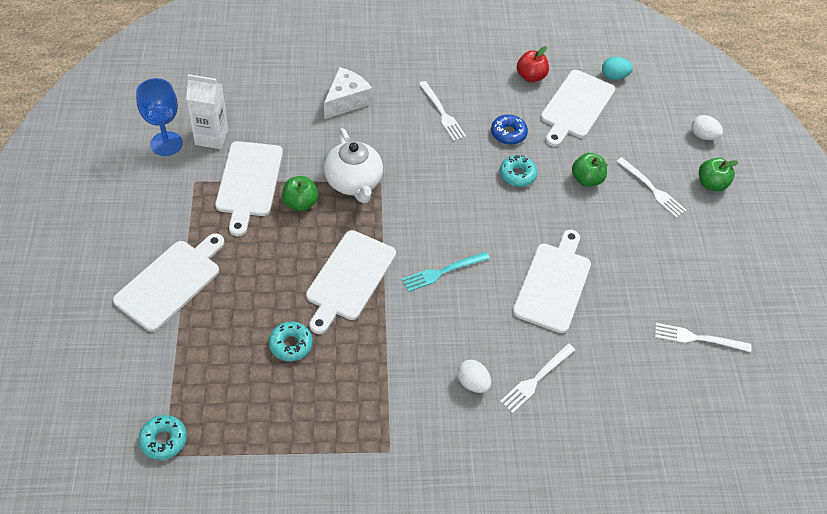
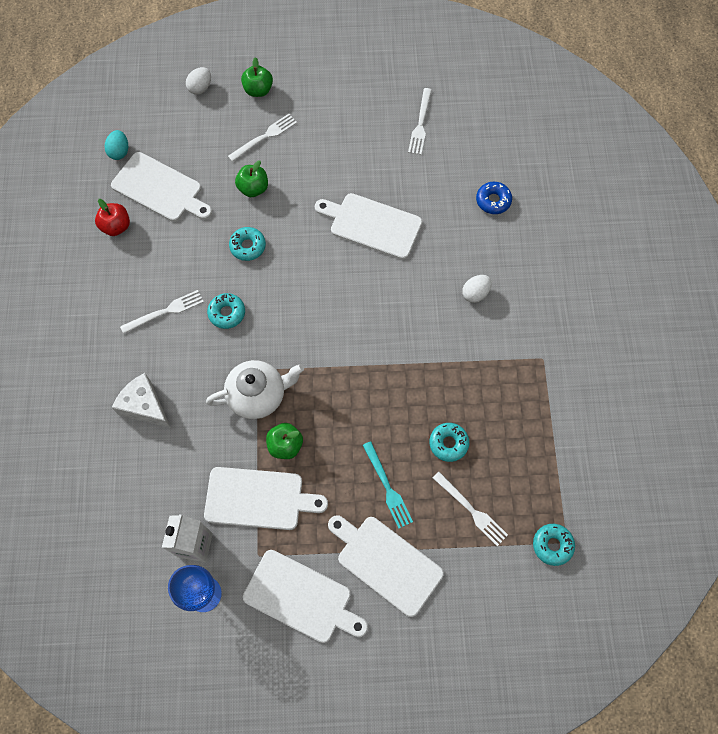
camera: 85 degrees left, 15 degrees up
(349, 278) = (374, 395): white cutting board -> white cutting board (301, 598)
(441, 158) = (227, 313): none -> turquoise donut
(442, 272) = (363, 315): turquoise fork -> turquoise fork (387, 487)
(508, 133) = (194, 251): blue donut -> blue donut (493, 201)
(536, 379) = (468, 245): white fork -> white fork (471, 510)

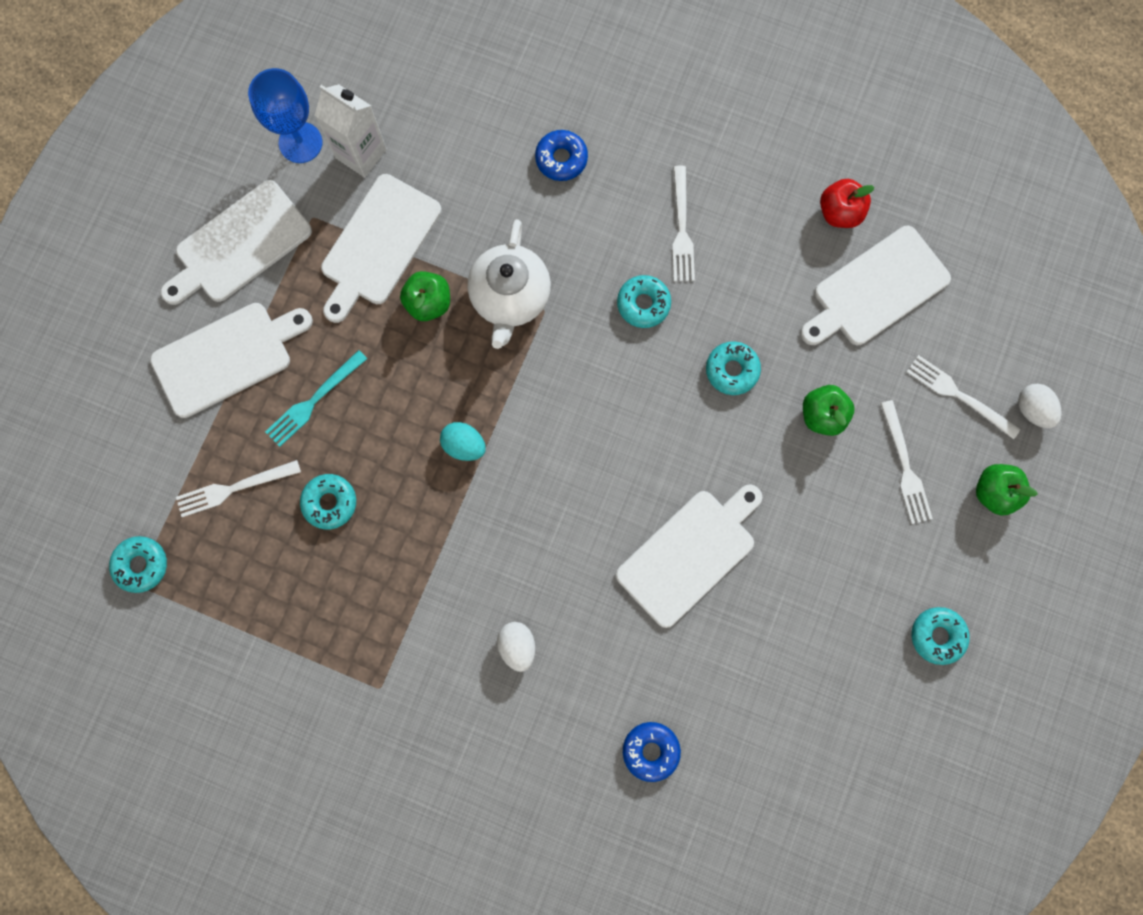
camera: 115 degrees right, 10 degrees up
(119, 152) = (963, 257): turquoise egg -> turquoise egg (464, 445)
(145, 406) = (561, 159): white cheese -> blue donut
(353, 89) = (937, 636): none -> turquoise donut
(387, 487) = (314, 401): turquoise fork -> turquoise fork turned 45 degrees counterclockwise
(420, 124) = (831, 708): white fork -> white fork (958, 395)

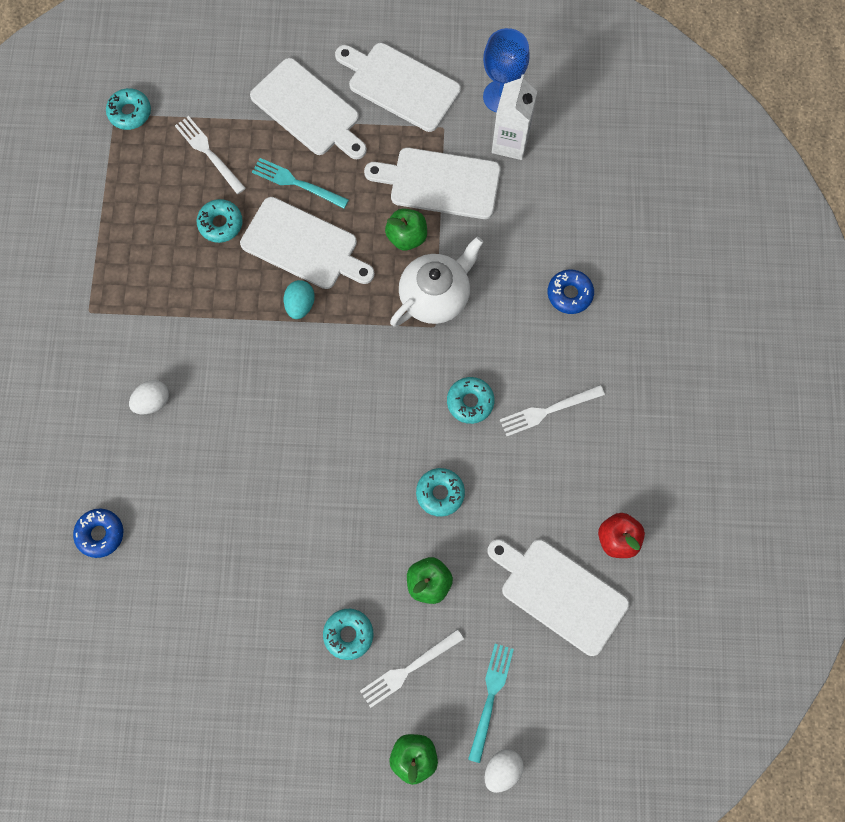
camera: 70 degrees right, 5 degrees down
(510, 297) = (435, 296): white teapot -> white teapot turned 150 degrees clockwise
(689, 554) = (271, 511): white cutting board -> white cutting board (303, 245)
(937, 636) = (269, 744): turquoise donut -> turquoise donut (348, 634)
(958, 395) = (490, 697): white fork -> turquoise fork

